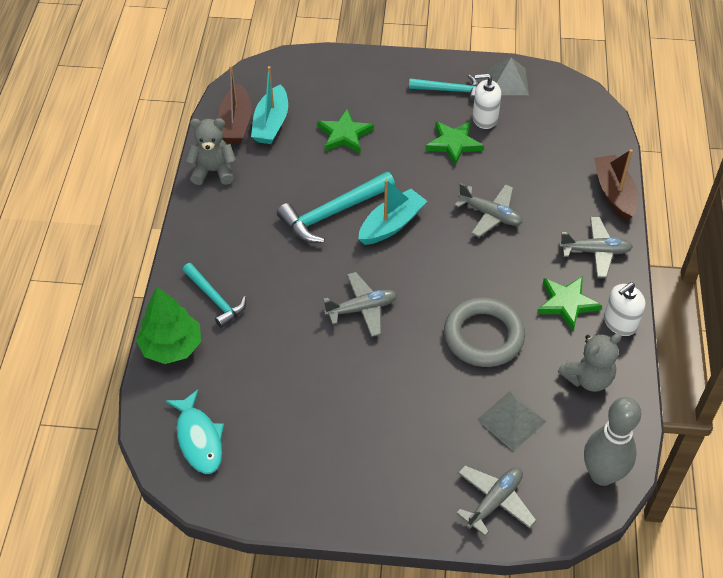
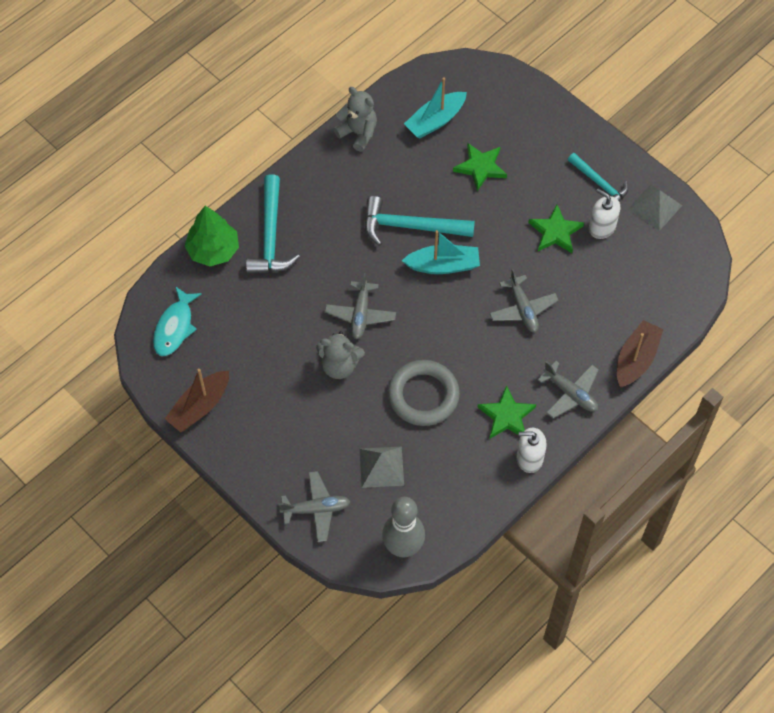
camera: 40 degrees right, 10 degrees up
(215, 299) = (271, 236): turquoise hammer -> turquoise hammer, size x1.54
(236, 123) = (410, 103): brown boat -> brown boat (200, 406)
(362, 309) = (360, 314): grey plane -> grey plane turned 75 degrees clockwise
(588, 378) = (463, 478): grey teddy bear -> grey teddy bear (339, 366)

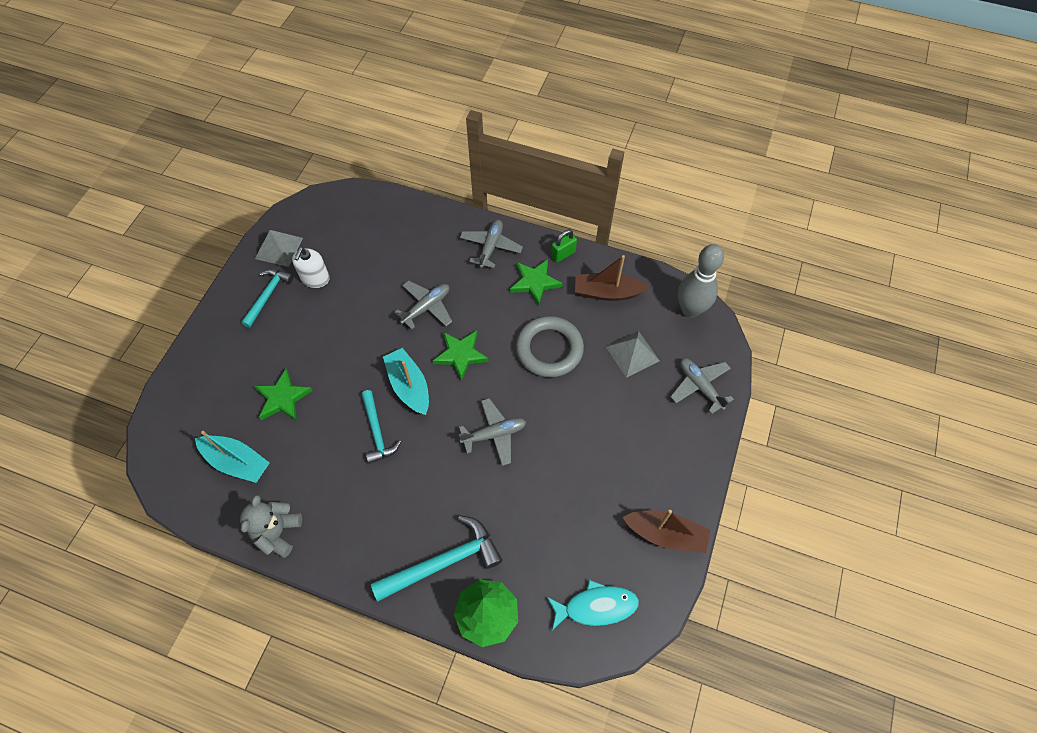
camera: 115 degrees left, 0 degrees up
(339, 366) = (556, 428): grey teddy bear -> none
(410, 227) = (377, 432): turquoise hammer -> turquoise hammer, size x0.65
(529, 458) = (563, 254): white soap dispenser -> green padlock
(555, 232) = (334, 311): green star -> green star (460, 354)
(636, 359) = (437, 215): brown boat -> brown boat (607, 292)

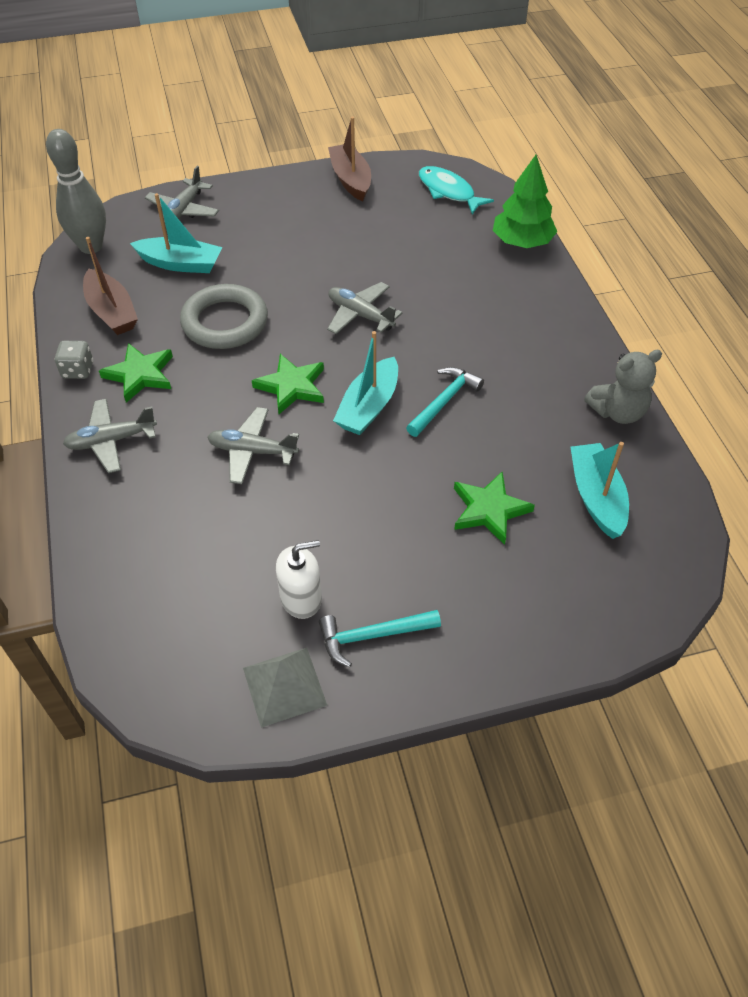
camera: 125 degrees left, 10 degrees down
(443, 562) = (512, 287): turquoise hammer -> none
(563, 254) = (78, 370): green padlock -> grey dice
(632, 353) = (180, 264): grey pyramid -> turquoise boat

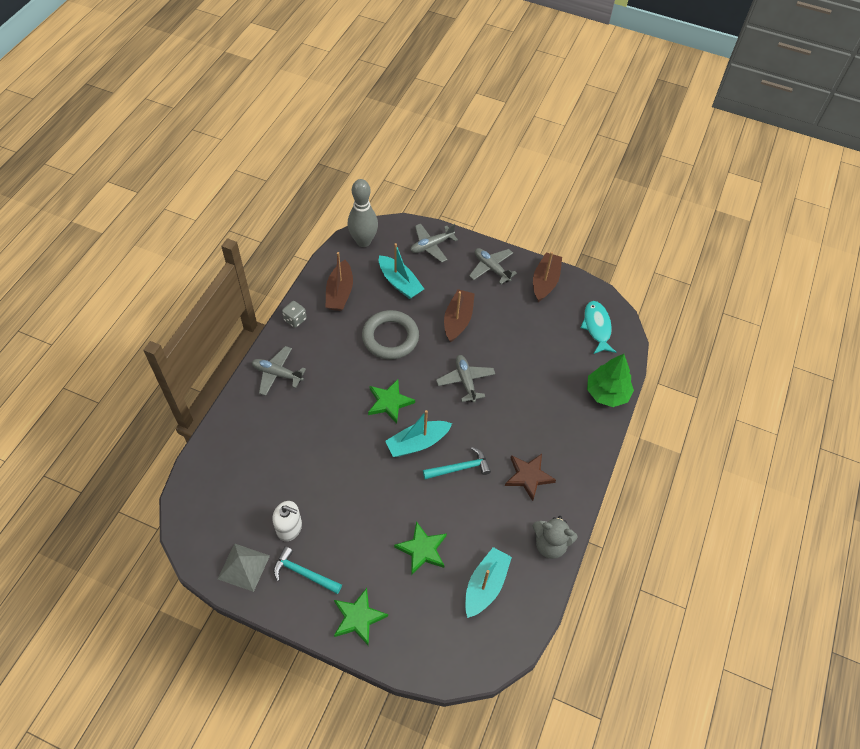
camera: 35 degrees right, 5 degrees up
(140, 374) = (322, 342): green star -> green star (358, 617)
(252, 451) = (337, 428): grey plane -> grey plane (491, 268)
(289, 263) = (458, 320): none -> brown boat
(526, 363) = (528, 476): none -> brown star

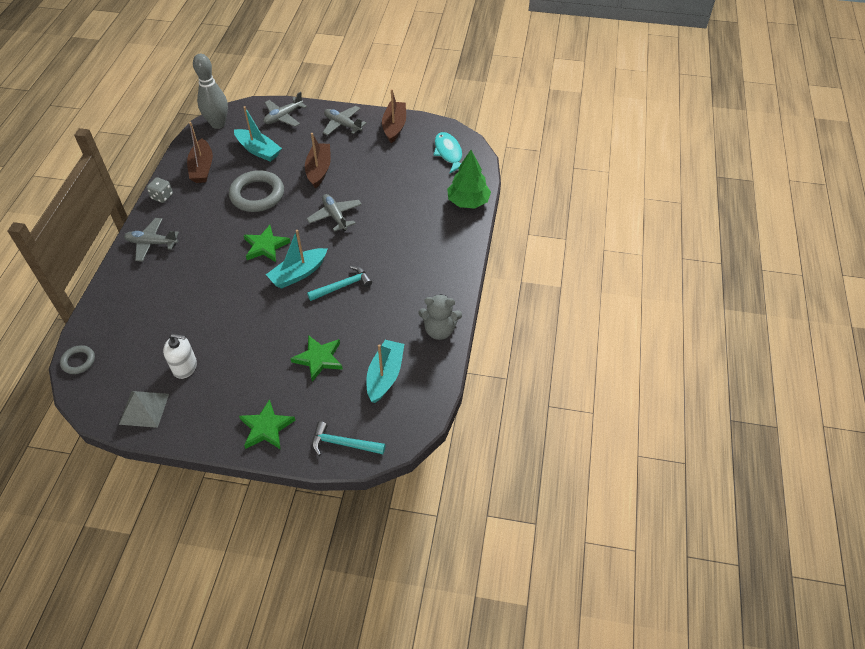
camera: 10 degrees left, 5 degrees down
(188, 497) = (78, 361): none -> grey ring
(303, 573) = (205, 402): turquoise hammer -> turquoise hammer (343, 444)
(528, 476) = (409, 280): brown star -> none

